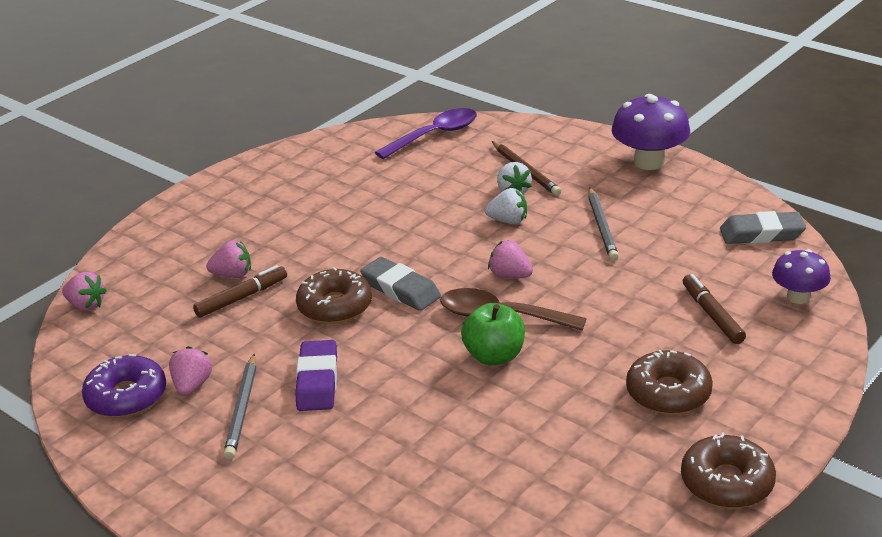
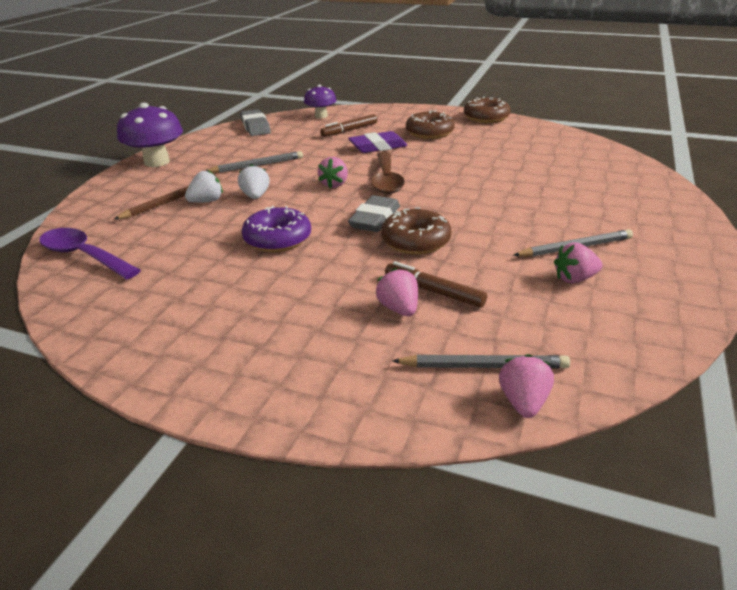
camera: 110 degrees left, 0 degrees up
(126, 396) = (624, 309): purple donut -> purple donut (277, 239)
(133, 298) = (483, 366): none -> grey pencil
(317, 381) = (513, 226): purple eraser -> purple eraser (378, 147)
(494, 356) = (432, 175): green apple -> none

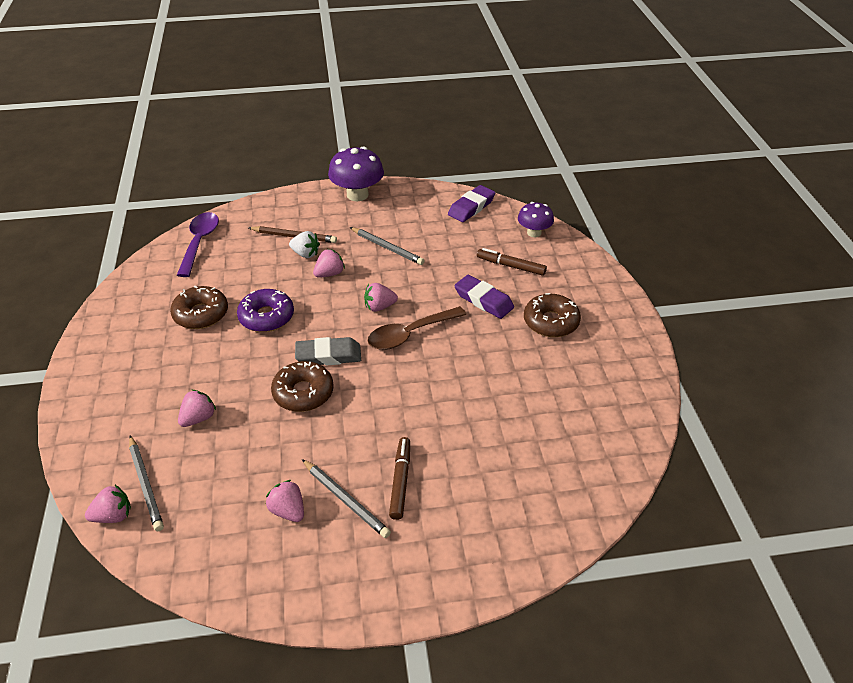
camera: 60 degrees right, 10 degrees up
(255, 127) = (471, 207): grey eraser -> purple eraser
(255, 196) = (329, 274): white strawberry -> pink strawberry
(434, 291) = (230, 429): brown marker -> brown marker (400, 481)
(486, 118) = (637, 350): brown donut -> brown donut (201, 314)

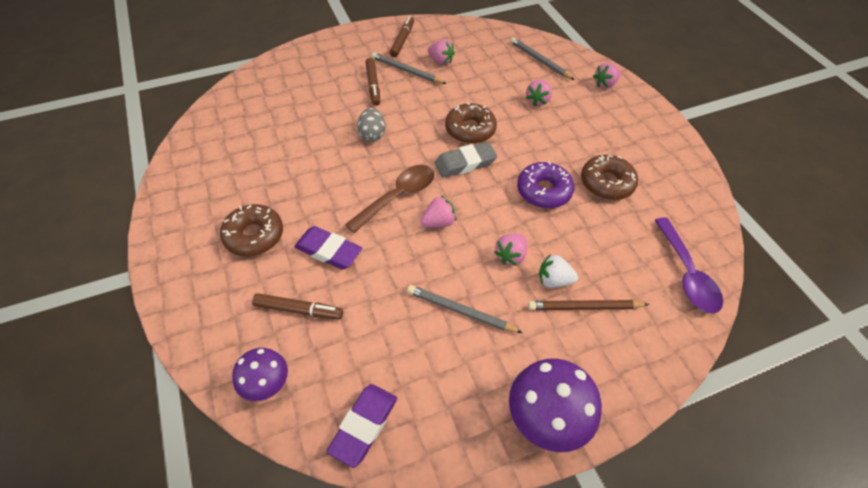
camera: 165 degrees right, 10 degrees up
(113, 516) = (545, 44): pink strawberry -> pink strawberry (605, 84)
(330, 569) = (402, 40): none -> brown marker
(419, 405) = (372, 135): none -> grey egg

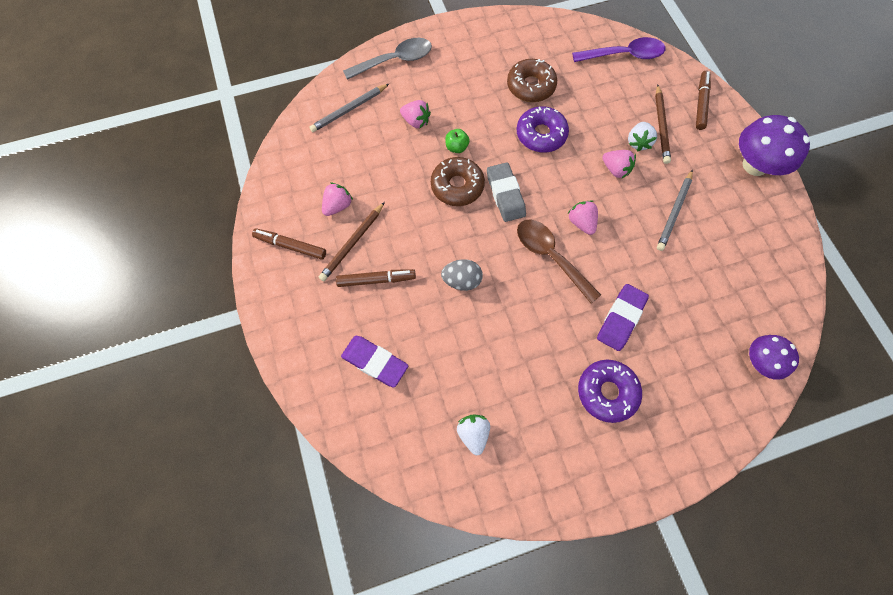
camera: 85 degrees left, 15 degrees up
(234, 145) = (473, 434): none -> white strawberry
(254, 236) = (607, 392): brown donut -> purple donut
(299, 310) = (687, 341): brown marker -> brown marker (700, 103)
(364, 426) = (781, 285): purple eraser -> purple eraser (375, 362)
(406, 71) = (352, 243): grey pencil -> brown pencil
(514, 128) = (456, 147): none -> green apple
(605, 84) = (395, 61): pink strawberry -> grey spoon

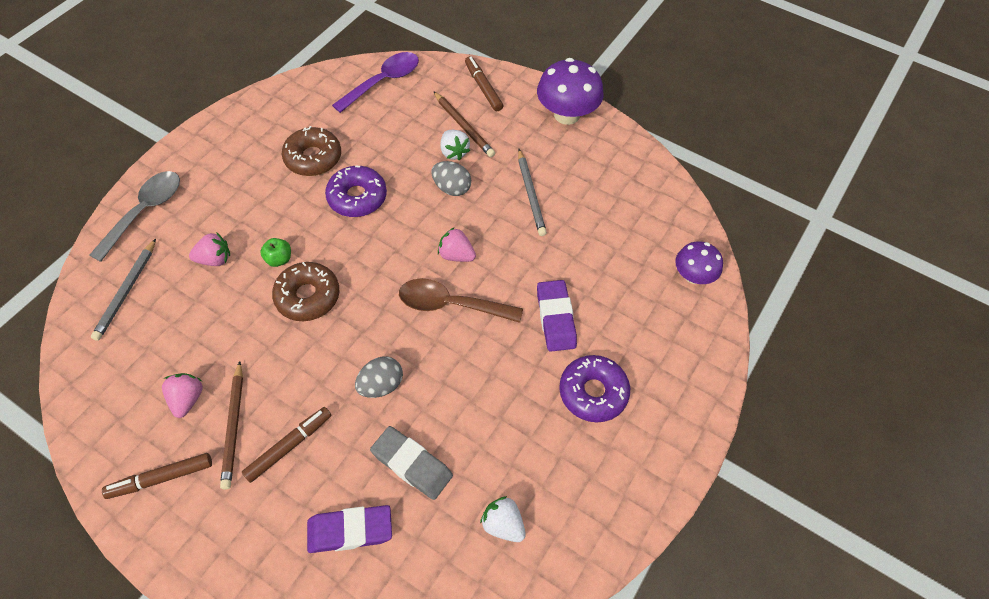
camera: 40 degrees left, 10 degrees down
(505, 194) = (364, 274): grey eraser -> grey eraser (412, 464)
(615, 170) = (452, 188): pink strawberry -> grey egg

